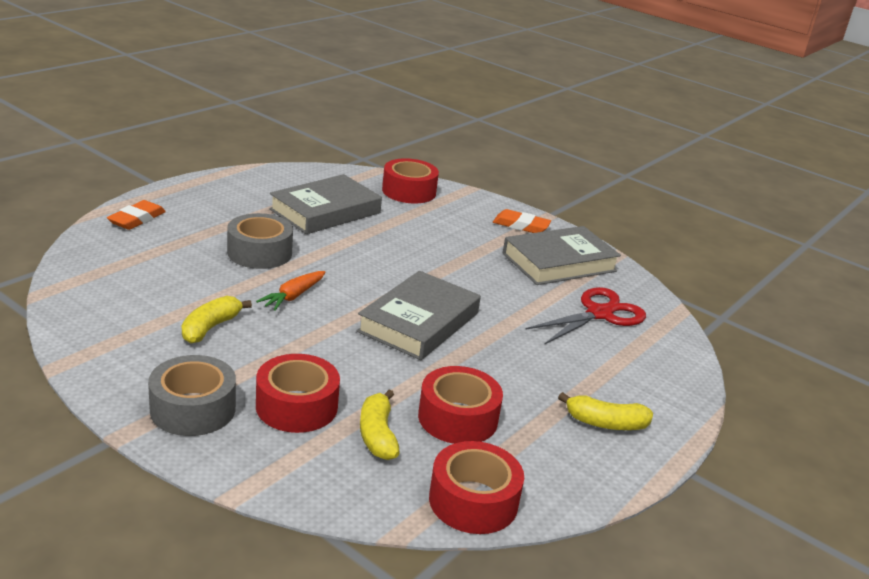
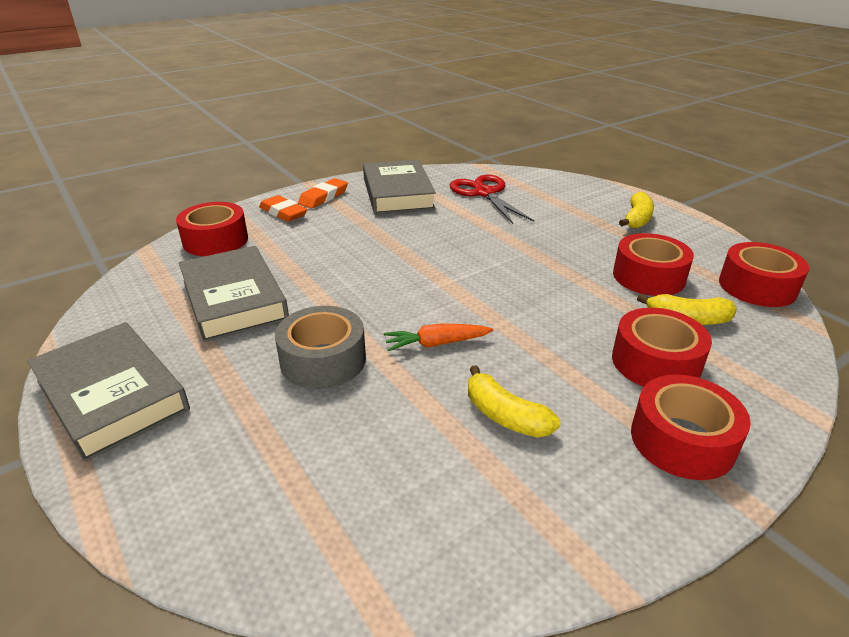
camera: 70 degrees left, 5 degrees up
(137, 219) = (161, 484): orange eraser -> orange eraser (283, 213)
(193, 409) = (682, 440): grey tape -> red tape
(293, 296) = (436, 344): orange carrot -> orange carrot turned 120 degrees clockwise
(418, 322) = (495, 273): grey book -> grey book (112, 395)

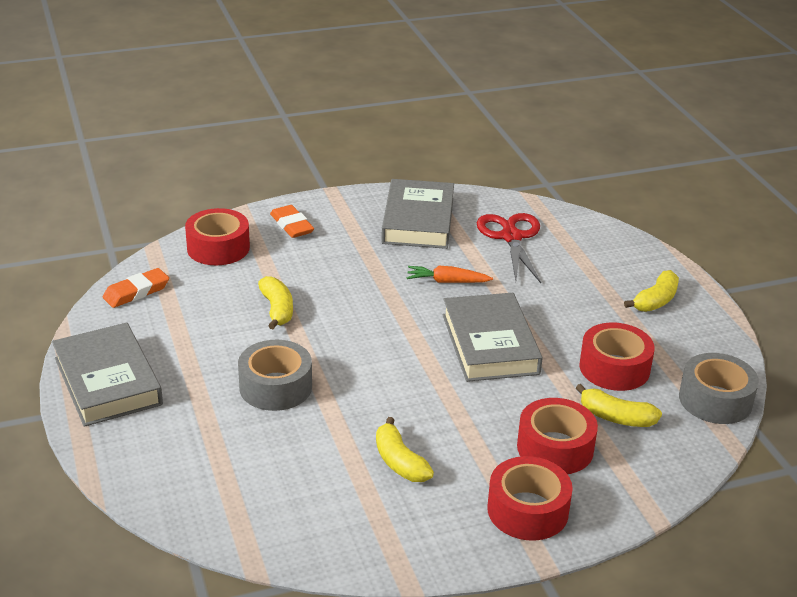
camera: 15 degrees right, 0 degrees up
(234, 299) = (219, 315): grey book -> grey book (489, 344)
(295, 283) = (277, 309): none -> yellow banana
(323, 197) = (339, 212): orange eraser -> orange eraser (136, 292)
(436, 344) = (375, 392): orange carrot -> orange carrot (447, 282)
(757, 287) = (715, 400): red tape -> grey tape

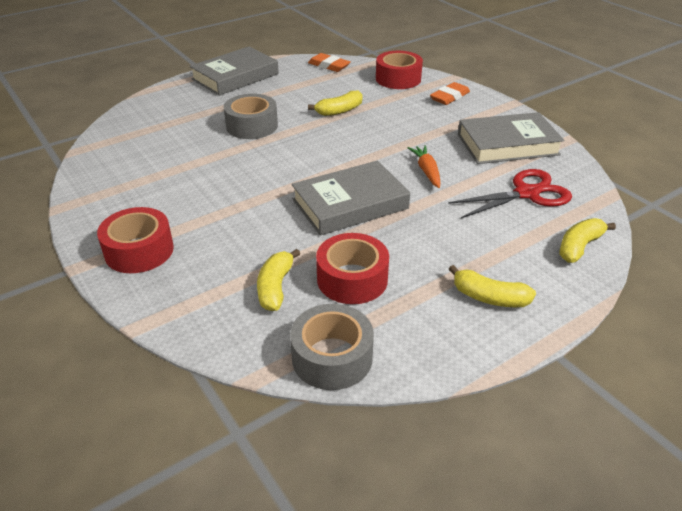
camera: 75 degrees right, 5 degrees up
(399, 462) = (184, 185): yellow banana -> yellow banana (579, 247)
(555, 448) = (220, 256): red tape -> none

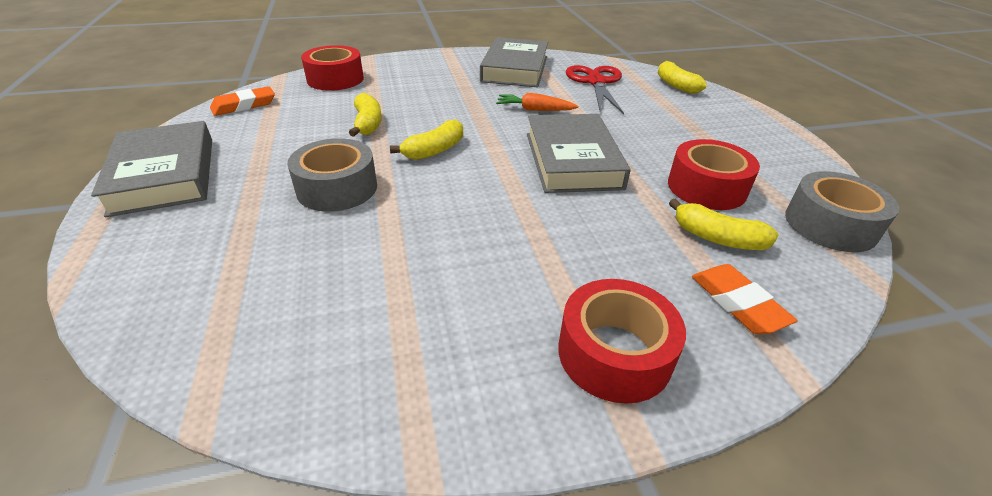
camera: 70 degrees left, 0 degrees up
(449, 97) = (405, 68): orange eraser -> orange eraser (737, 303)
(489, 297) = (737, 132): yellow banana -> yellow banana (434, 150)

